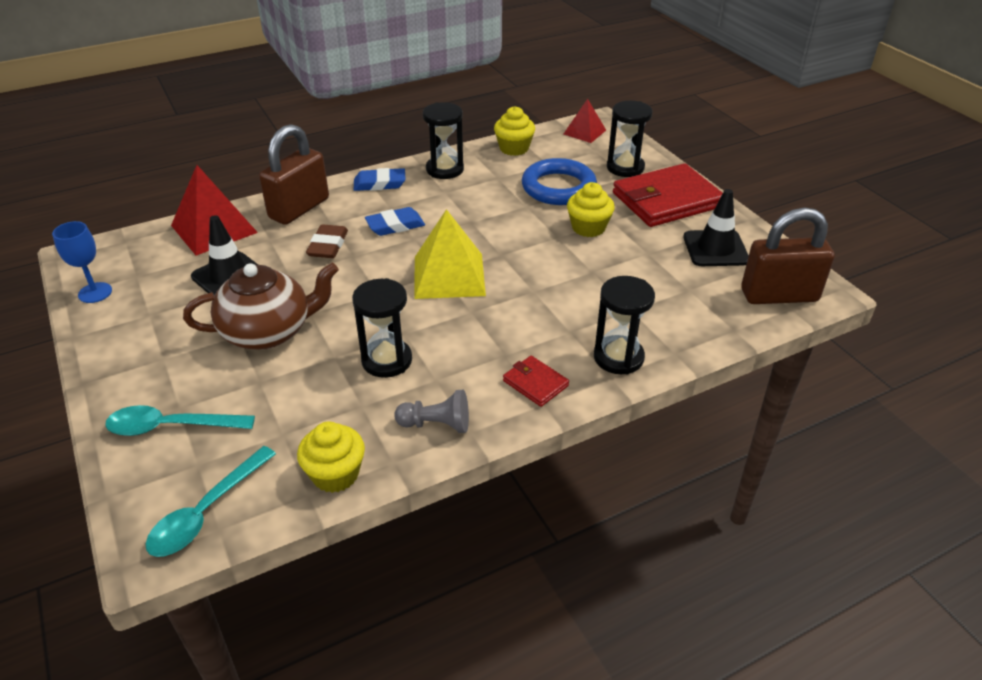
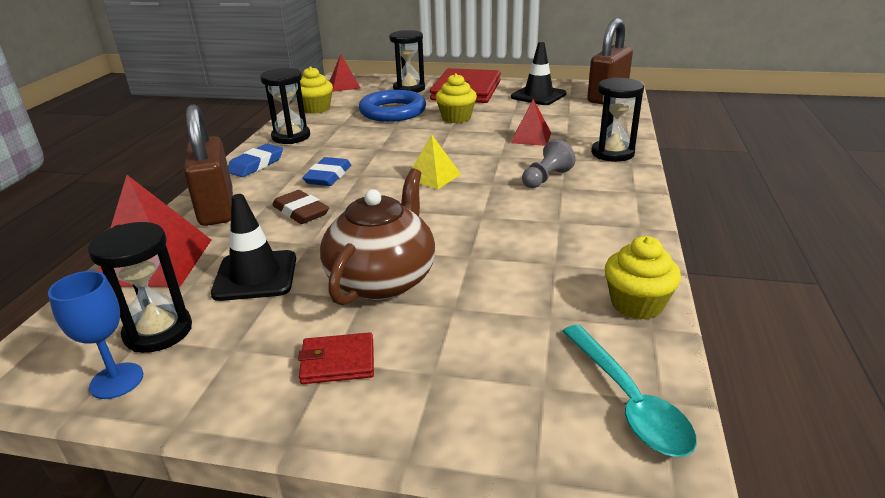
camera: 50 degrees left, 10 degrees down
(171, 427) = (460, 388): turquoise spoon -> none
(387, 360) = (507, 234): black hourglass -> black hourglass (158, 332)
(436, 424) = (616, 238): grey pawn -> grey pawn (546, 178)
(449, 275) = (433, 176): yellow pyramid -> yellow pyramid, size x0.58
(535, 383) = (608, 187): red wallet -> red wallet (337, 361)
(596, 291) = (531, 137): none -> red pyramid

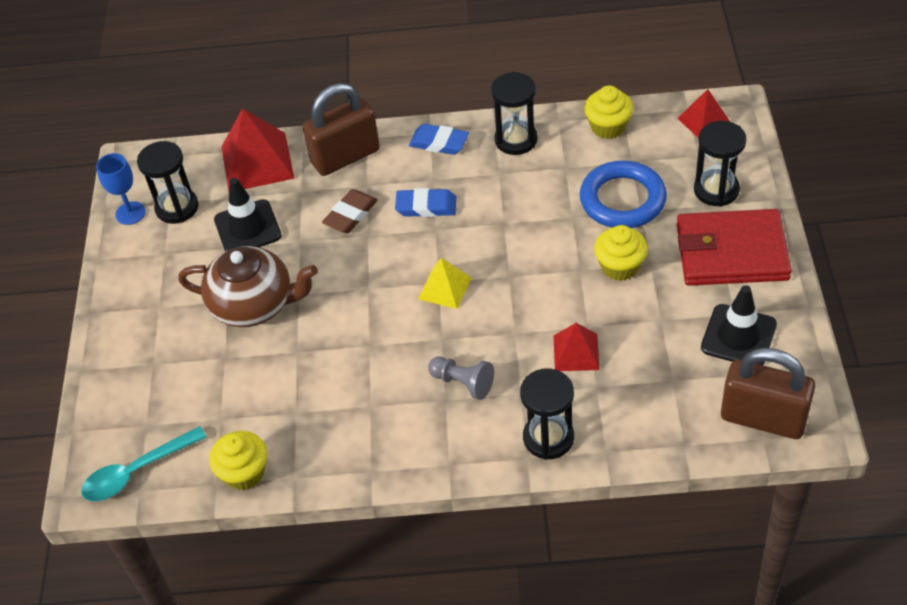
camera: 80 degrees right, 20 degrees up
(337, 361) = (158, 311): red wallet -> none

